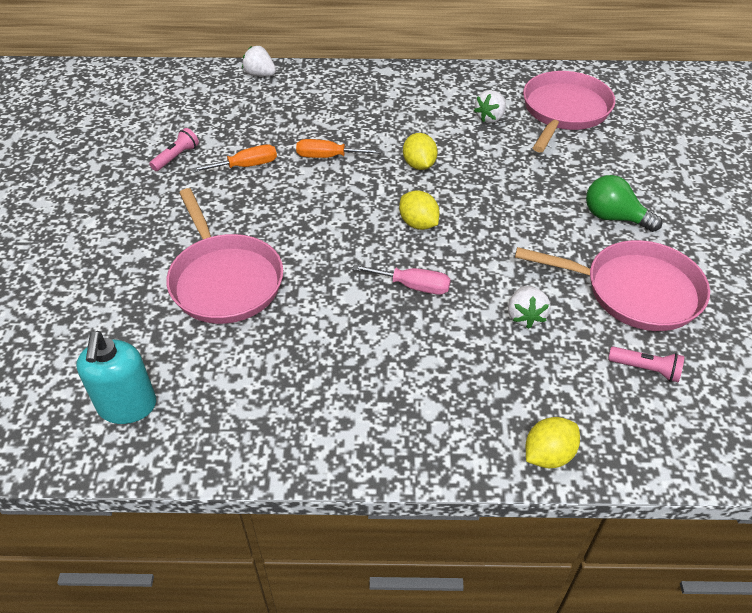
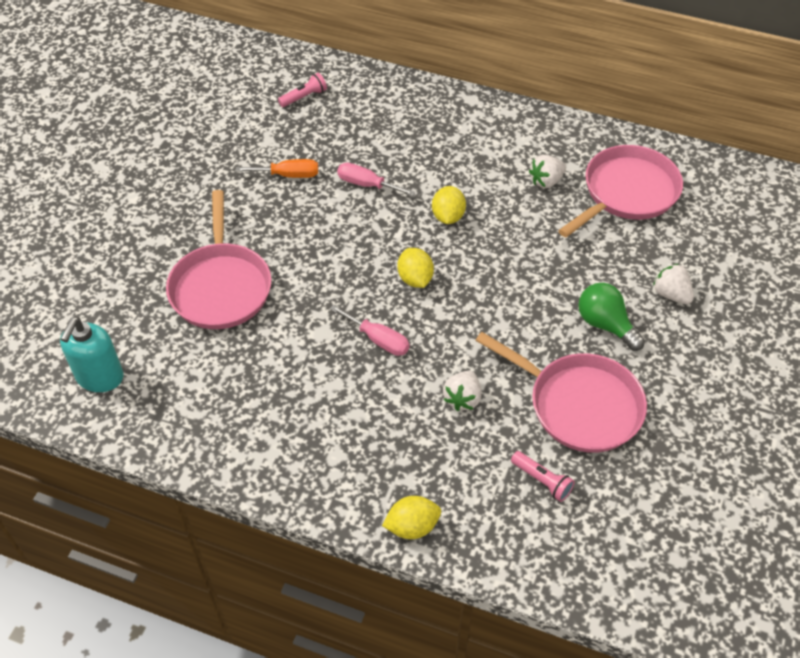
camera: 20 degrees right, 5 degrees up
(176, 157) = (230, 149): pink flashlight -> pink flashlight (304, 97)
(260, 74) = (345, 74): white strawberry -> white strawberry (671, 294)
(327, 157) = (366, 185): orange screwdriver -> pink screwdriver

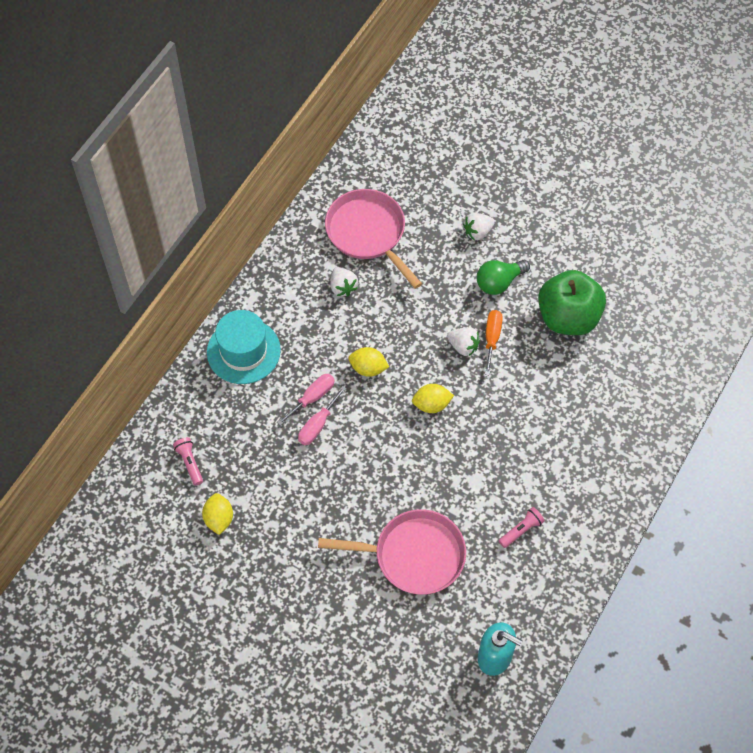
camera: 80 degrees left, 10 degrees up
(288, 175) = (292, 488): orange screwdriver -> orange screwdriver (492, 338)
(378, 340) = (489, 441): pink screwdriver -> pink screwdriver (312, 397)
(412, 526) = (654, 444): yellow lemon -> yellow lemon (219, 519)
(441, 115) = (243, 351): none -> turquoise hat
(462, 398) = (552, 392): white strawberry -> white strawberry (463, 346)
(542, 480) = (627, 355): pink flashlight -> pink flashlight (521, 530)
(579, 405) = (568, 317): pink pan -> green apple

